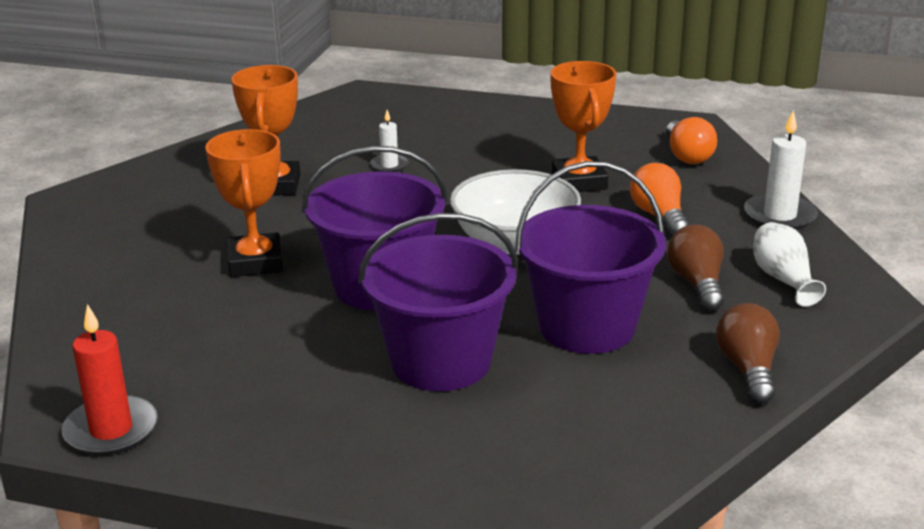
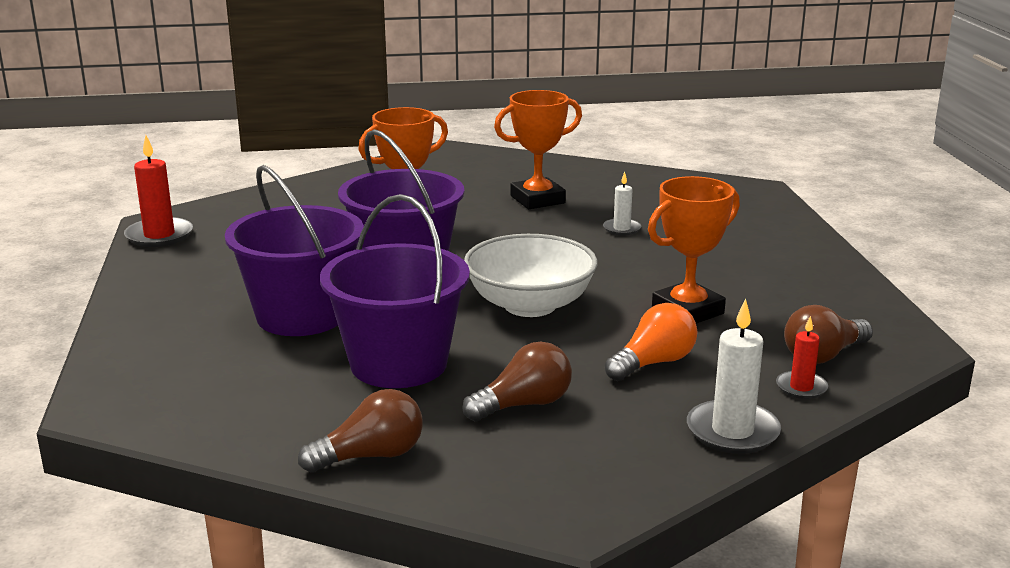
camera: 65 degrees right, 5 degrees down
(687, 155) = (823, 355): orange light bulb -> brown light bulb
(730, 176) = (801, 387): none -> red candle
(783, 279) = (577, 452): white vase -> none

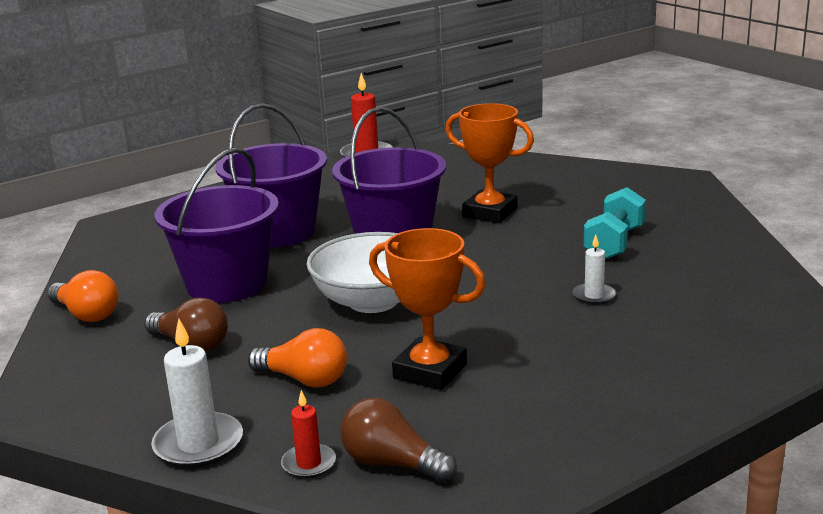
camera: 65 degrees right, 0 degrees up
(370, 456) = (86, 314): brown light bulb -> orange light bulb
(537, 199) = (614, 243): orange trophy -> turquoise dumbbell

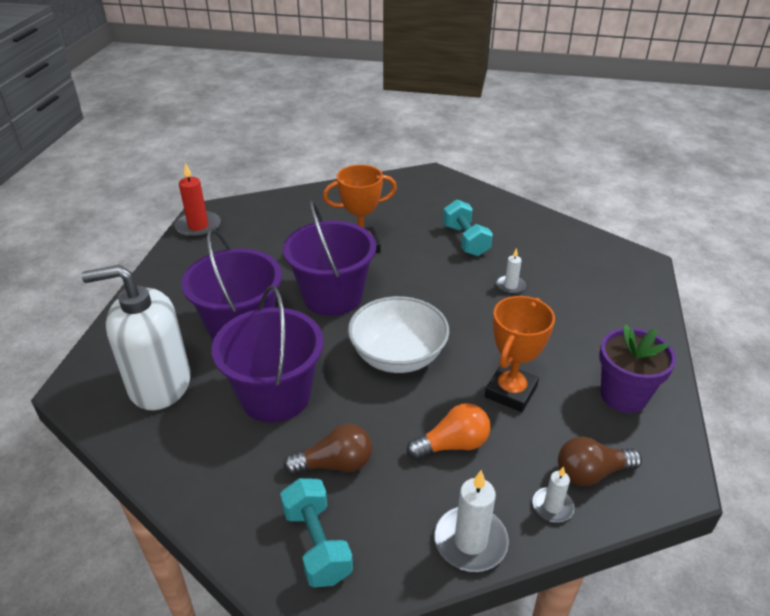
camera: 45 degrees left, 15 degrees up
(86, 314) = (205, 488): orange light bulb -> none
(94, 382) = (317, 544): none -> turquoise dumbbell
(163, 243) = (159, 384): none -> white soap dispenser
(309, 464) = (552, 506): red candle -> white candle
(430, 371) = (510, 392): orange trophy -> orange trophy turned 45 degrees counterclockwise
(549, 430) = (623, 396): none -> purple flower pot

